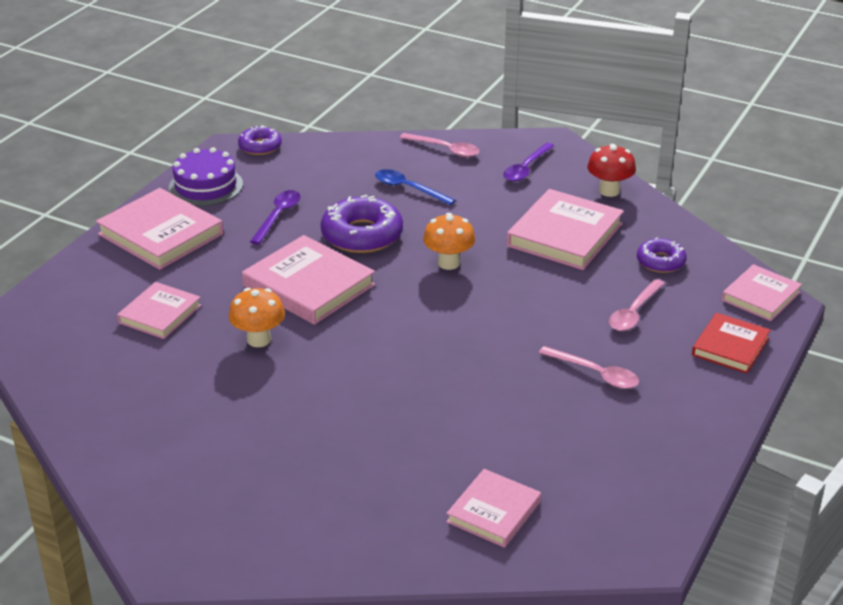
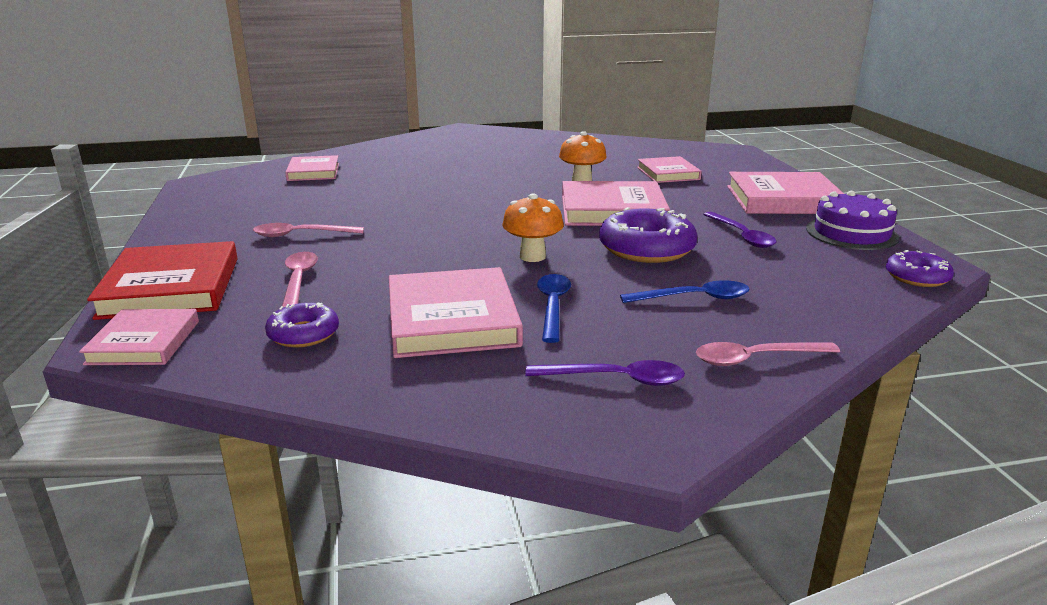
camera: 140 degrees right, 10 degrees down
(495, 218) = (553, 306): none -> blue spoon
(526, 168) = (615, 379): purple spoon -> purple spoon turned 105 degrees clockwise
(609, 191) = (459, 396): red mushroom -> none
(730, 346) = (171, 287): red book -> red book, size x1.62

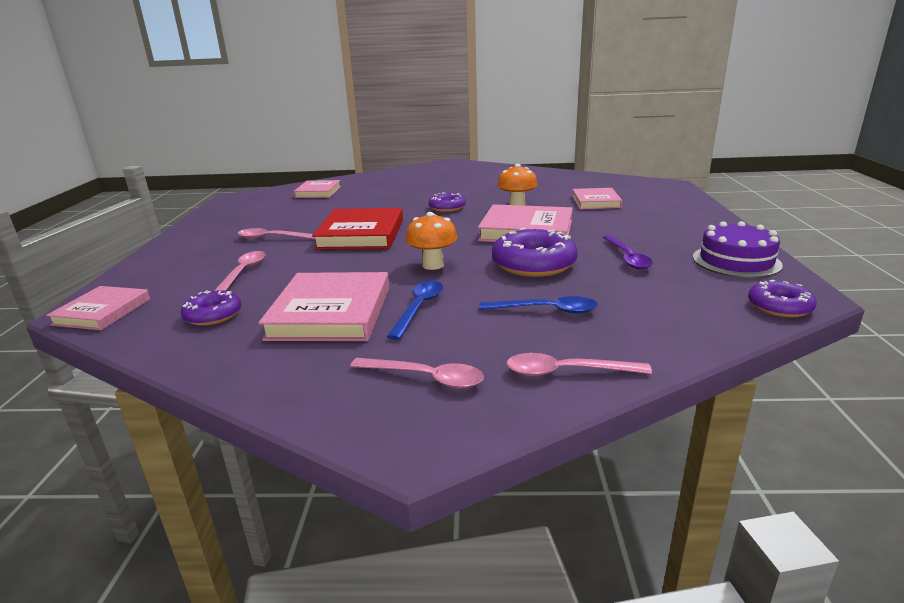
camera: 15 degrees right, 0 degrees up
(171, 287) = (154, 272): red book -> red book (361, 234)
(499, 187) = (447, 208): none -> purple donut
(615, 379) = (426, 378): purple spoon -> pink spoon
(783, 200) = (687, 228): pink book -> none

